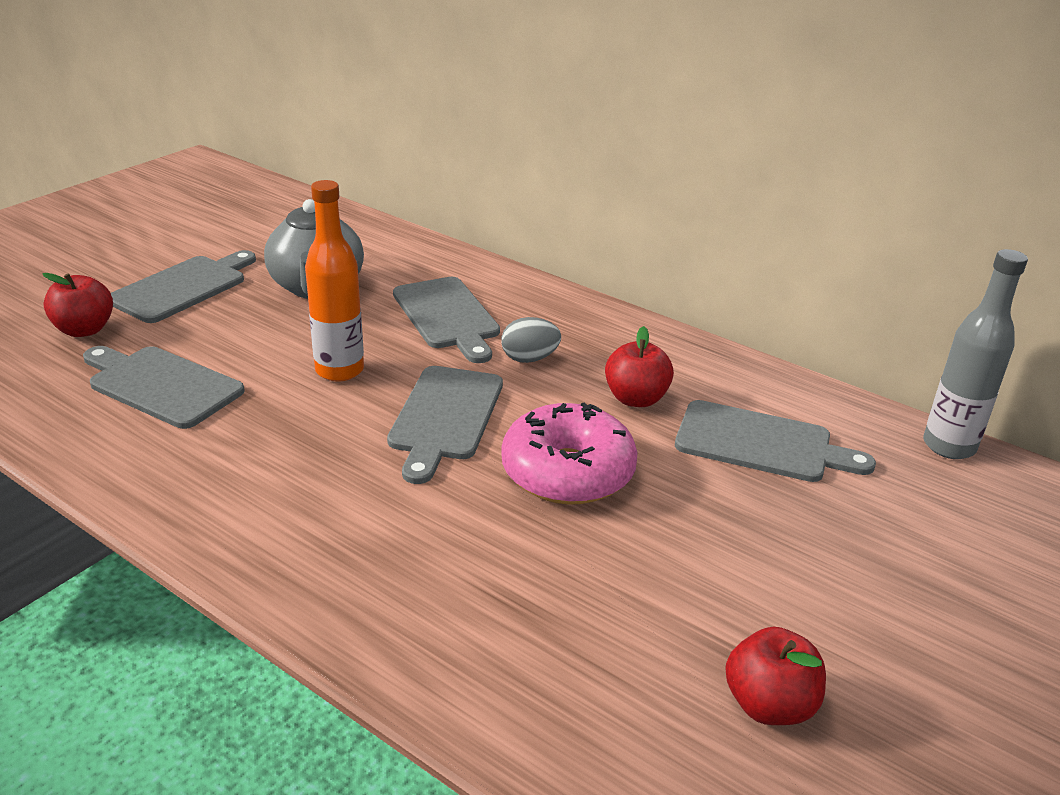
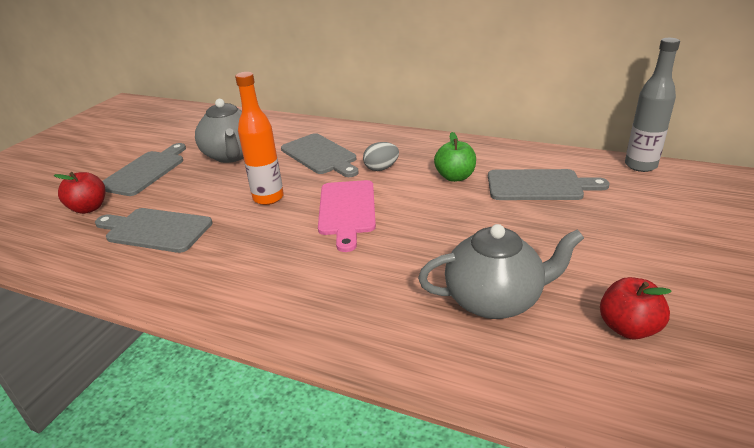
camera: 10 degrees left, 0 degrees up
(445, 417) = (347, 210): grey cutting board -> pink cutting board
(567, 472) = (437, 225): pink donut -> none
(592, 611) = (495, 300): none -> grey teapot
(636, 399) = (455, 177): red apple -> green apple

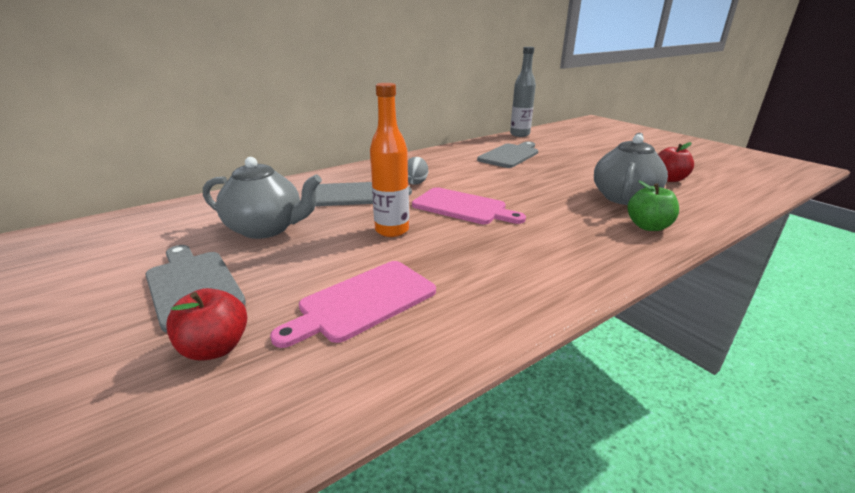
camera: 60 degrees left, 5 degrees down
(155, 230) = (363, 302): grey cutting board -> pink cutting board
(455, 177) = (466, 168): green apple -> green apple (648, 226)

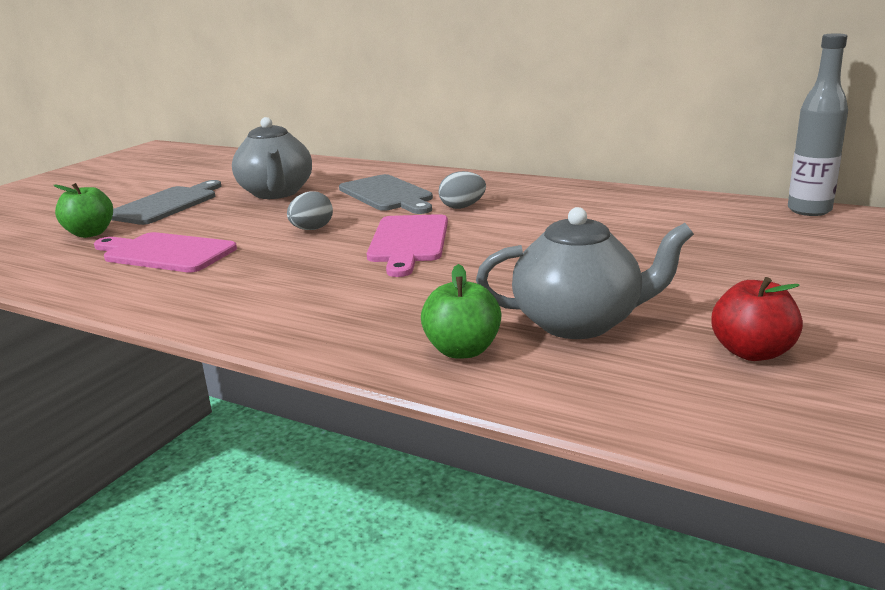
camera: 65 degrees right, 5 degrees down
(215, 348) = (90, 233): red apple -> green apple
(392, 230) = (312, 229): orange bottle -> grey egg
(509, 155) = (665, 225): grey cutting board -> none

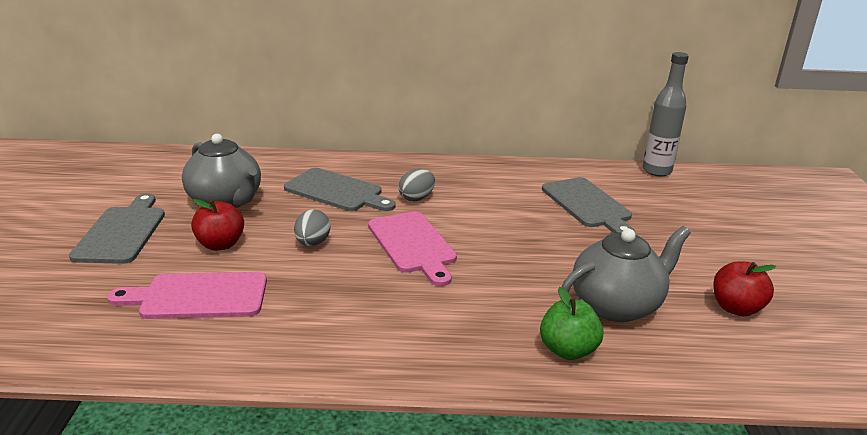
camera: 30 degrees left, 5 degrees up
(90, 233) = (79, 285): green apple -> none
(231, 221) = (220, 244): none -> red apple
(664, 231) = (588, 205): none -> grey cutting board

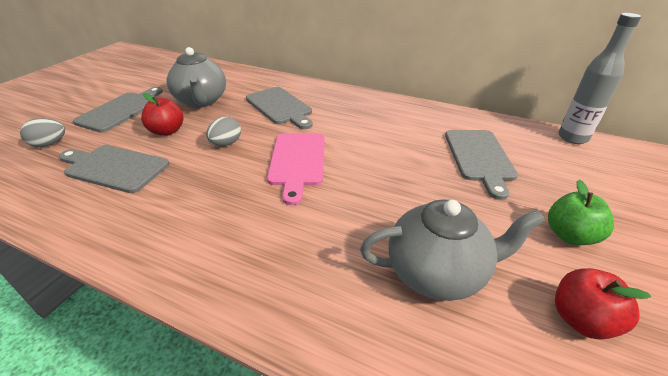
camera: 25 degrees right, 10 degrees up
(198, 296) = (114, 168): pink cutting board -> grey cutting board
(416, 198) = (333, 123): grey egg -> grey egg (49, 144)
(568, 350) = (349, 310): green apple -> green apple (570, 235)

